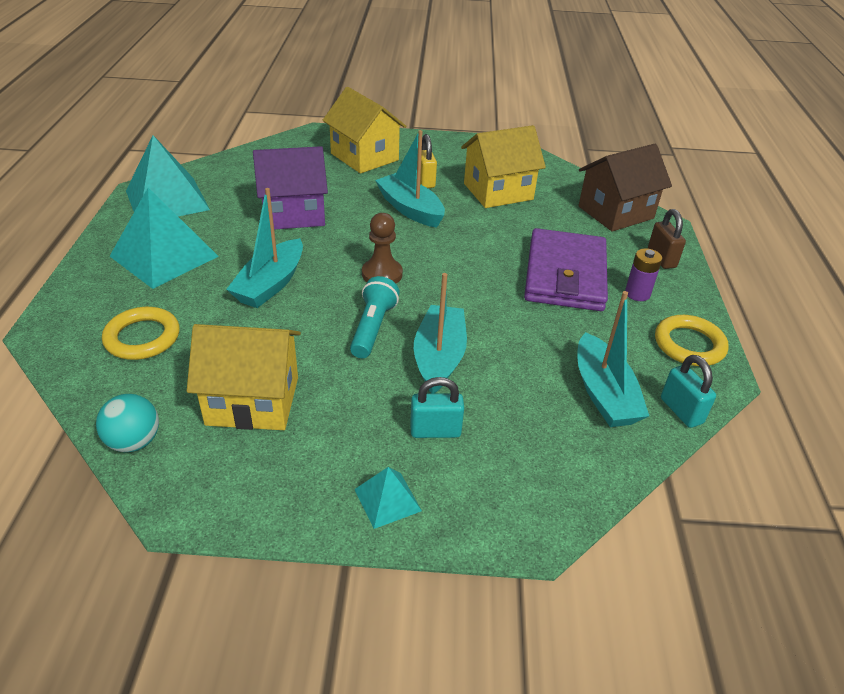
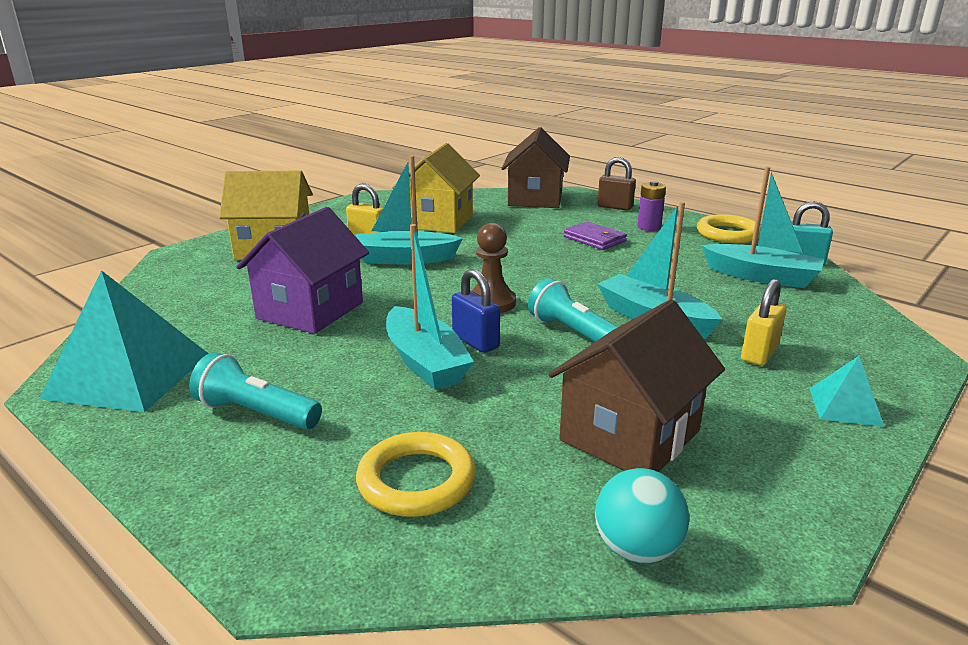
camera: 50 degrees left, 15 degrees down
(164, 256) = (256, 413): turquoise pyramid -> turquoise flashlight
(253, 401) = (630, 435): yellow house -> brown house
(316, 292) = (475, 342): none -> blue padlock
(435, 431) = (759, 354): turquoise padlock -> yellow padlock
(565, 275) = (594, 239): purple wallet -> purple wallet, size x0.49

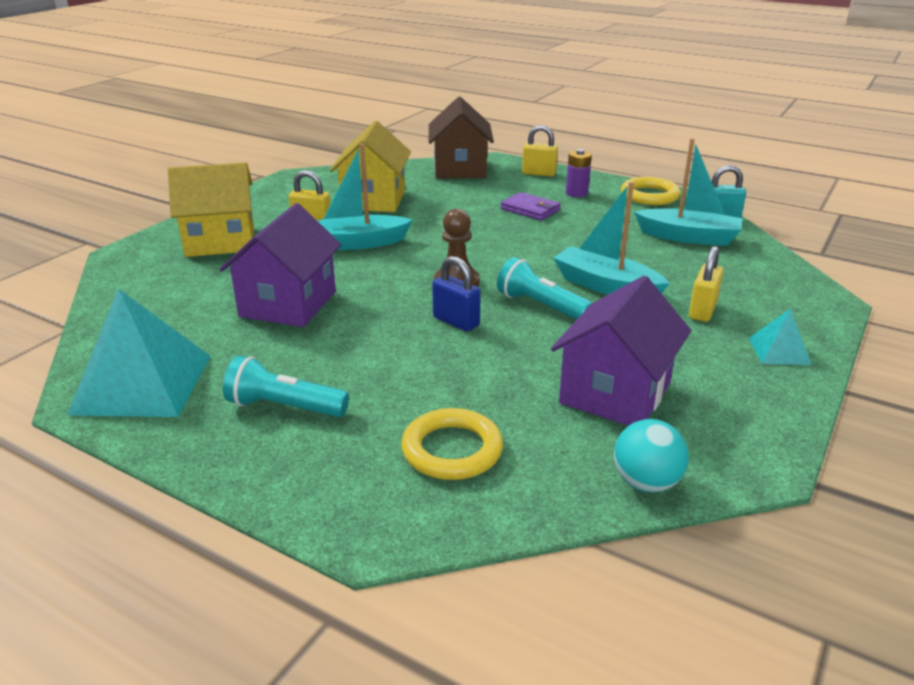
camera: 10 degrees left, 5 degrees up
(425, 362) = (418, 345): turquoise boat -> none
(615, 207) = (539, 173): brown padlock -> yellow padlock
(630, 435) = (615, 393): brown house -> purple house

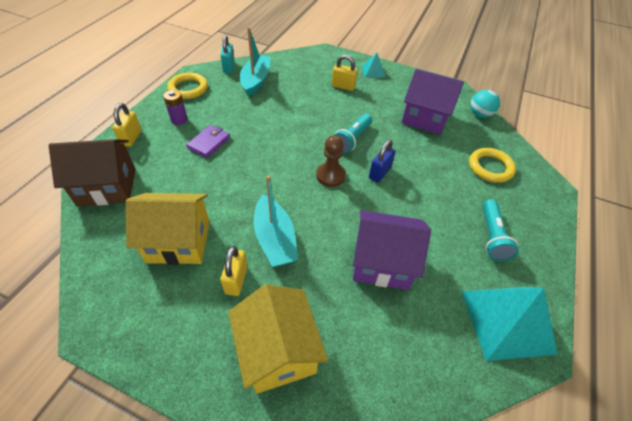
camera: 100 degrees left, 20 degrees up
(606, 286) = (323, 115): turquoise boat -> none

